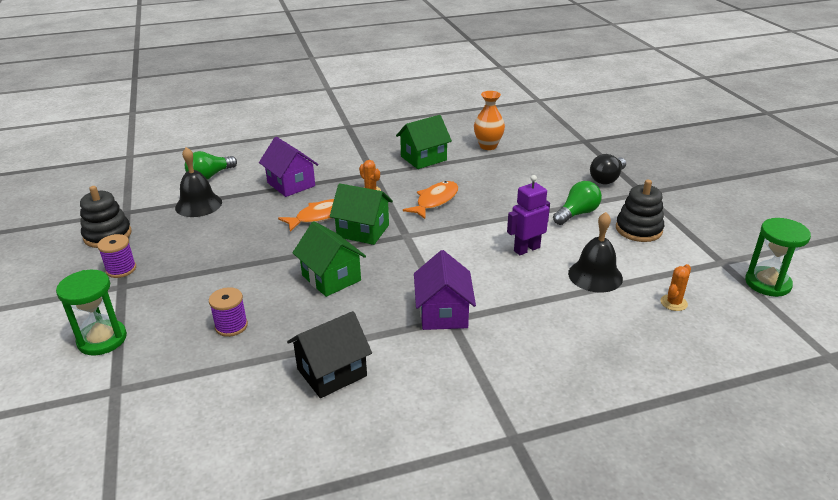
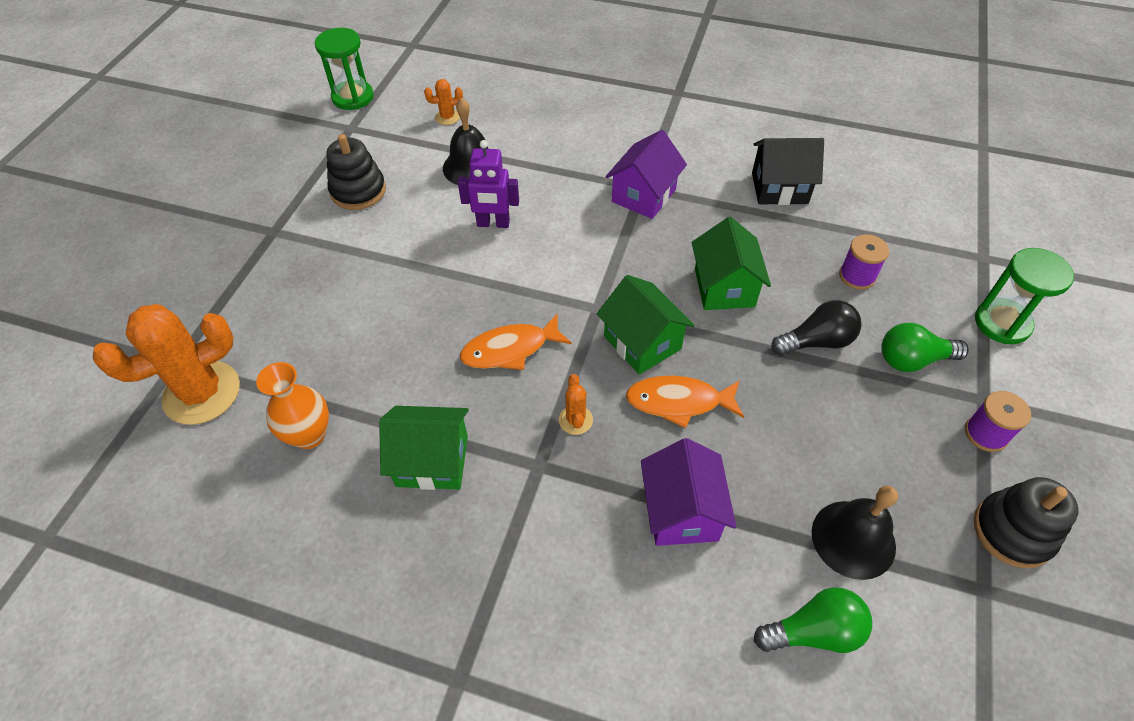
camera: 145 degrees left, 20 degrees up
(555, 139) = (202, 393): none -> orange cactus
(577, 213) = (383, 241): green light bulb -> green light bulb (912, 360)
(607, 179) = (272, 273): black light bulb -> black light bulb (816, 341)

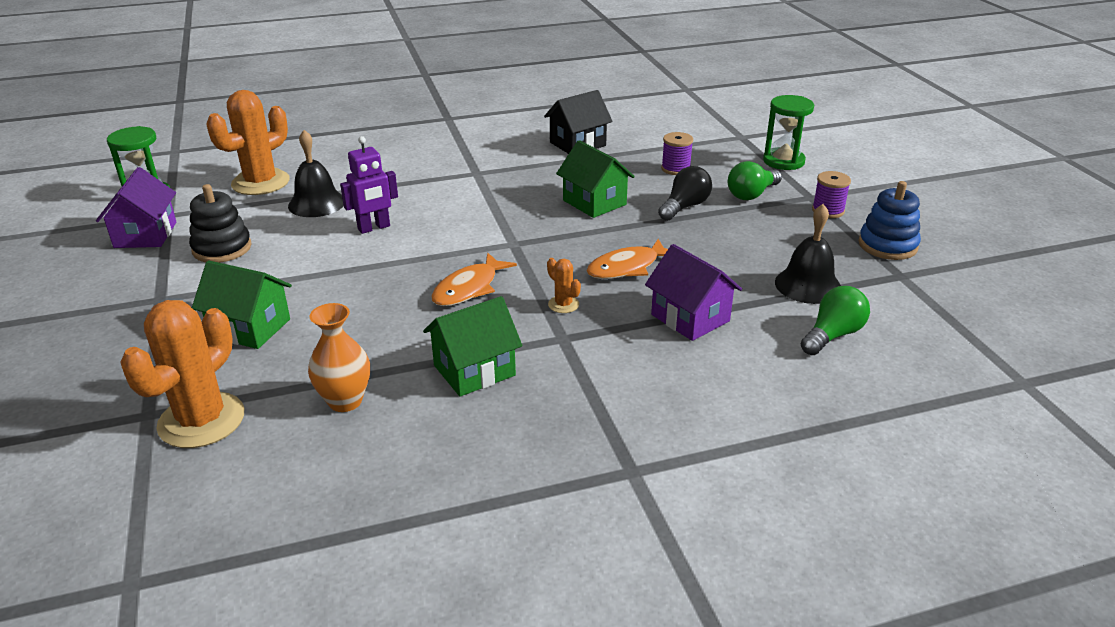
camera: 35 degrees left, 20 degrees down
(447, 117) = (260, 182): orange cactus -> orange cactus, size x2.26
(642, 342) = (567, 249): green house -> green house (250, 328)
(644, 195) = (482, 176): purple house -> purple house (145, 235)
(1012, 531) = (887, 245): black stacking toy -> blue stacking toy

